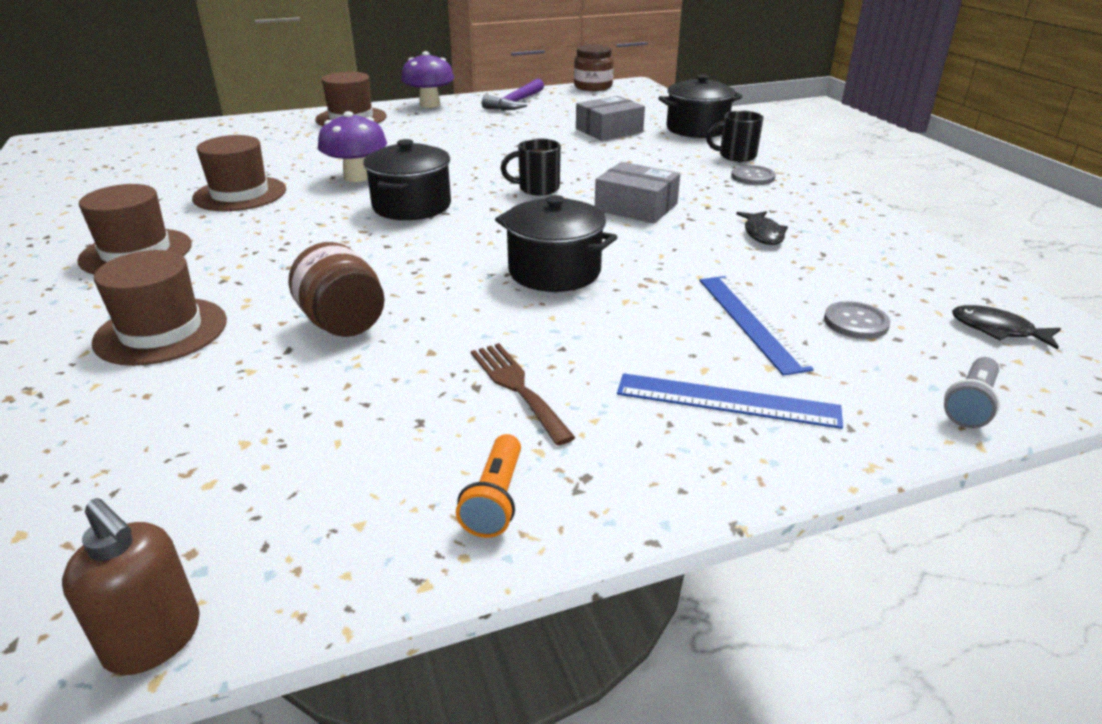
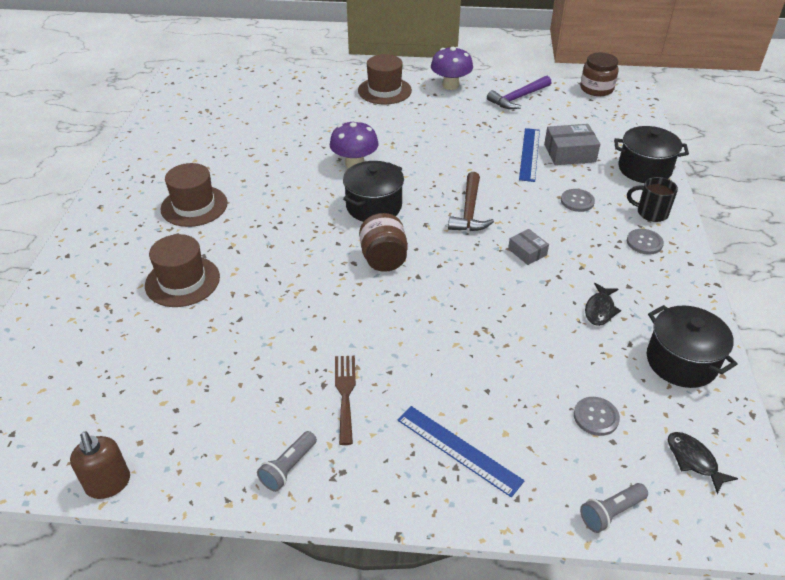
camera: 25 degrees right, 10 degrees up
(240, 194) = (274, 163): brown hat -> none
(343, 323) = (278, 307): brown jar -> brown jar (383, 259)
(495, 499) = (288, 467): orange flashlight -> grey flashlight
(537, 189) = (469, 211): black mug -> brown hammer
(554, 271) = (427, 302): black pot -> black pot (681, 362)
(636, 207) = (527, 252): grey box -> grey box, size x0.59
(652, 161) = (577, 201): none -> grey button
(751, 321) = (524, 391): blue ruler -> blue ruler (529, 154)

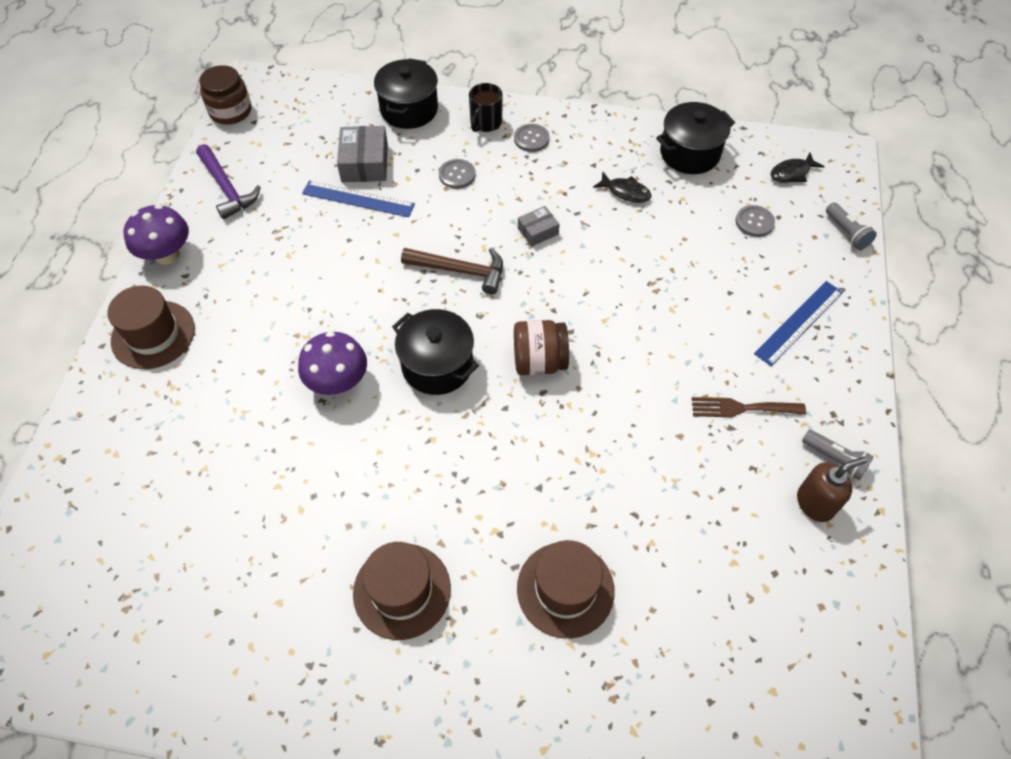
camera: 85 degrees left, 15 degrees up
(108, 484) = (877, 631): brown soap dispenser -> brown soap dispenser (815, 503)

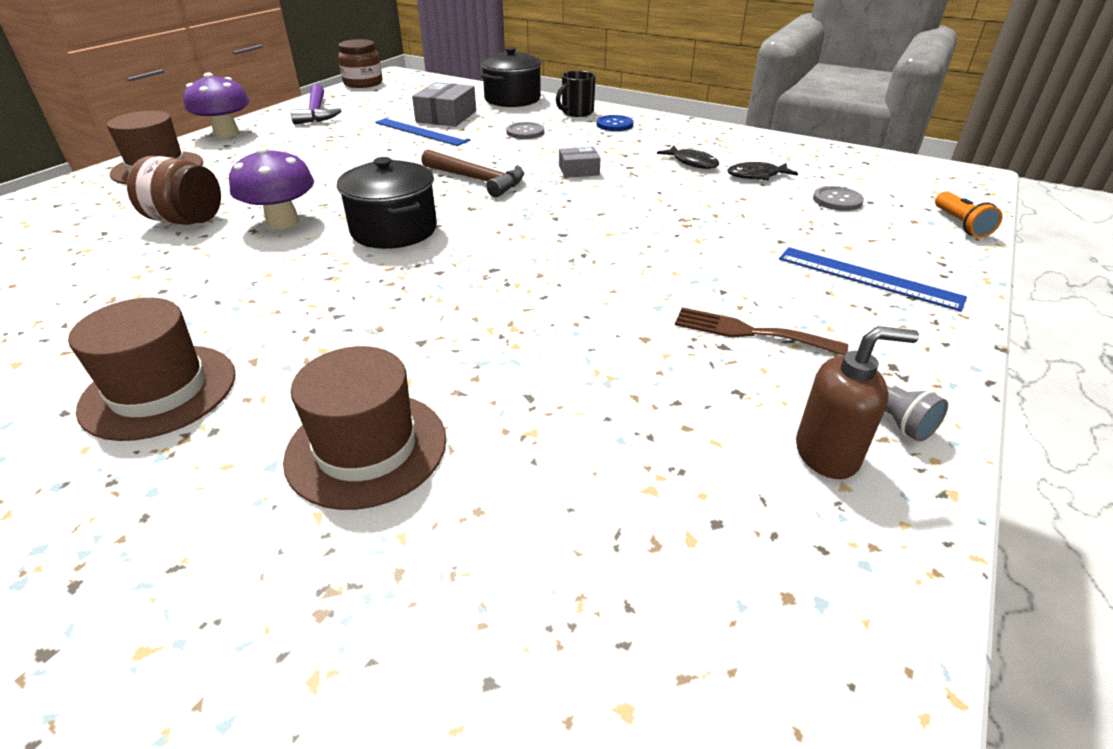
camera: 20 degrees right, 20 degrees down
(531, 139) = (614, 125): grey button -> blue button
(539, 361) = (508, 247): brown jar -> brown jar (186, 220)
(689, 153) = (779, 152): black pot -> none
(792, 173) = (899, 178): black fish -> black fish (756, 176)
(799, 322) = (868, 278): blue ruler -> blue ruler turned 60 degrees clockwise
(846, 233) = (960, 224): grey flashlight -> orange flashlight

